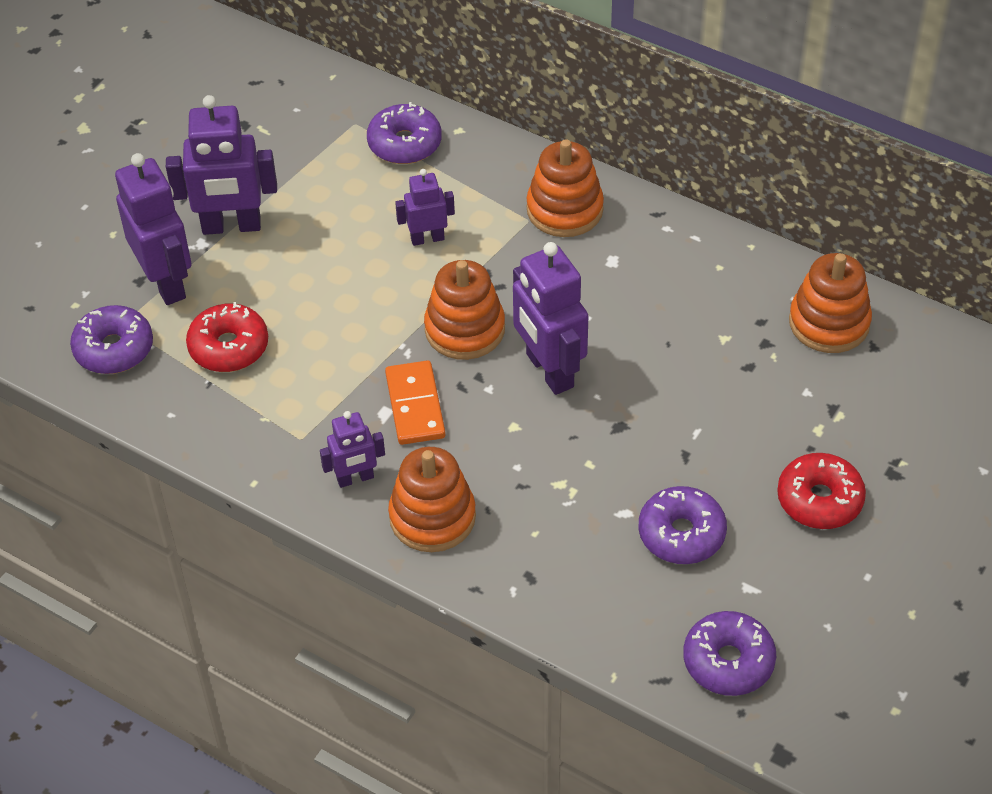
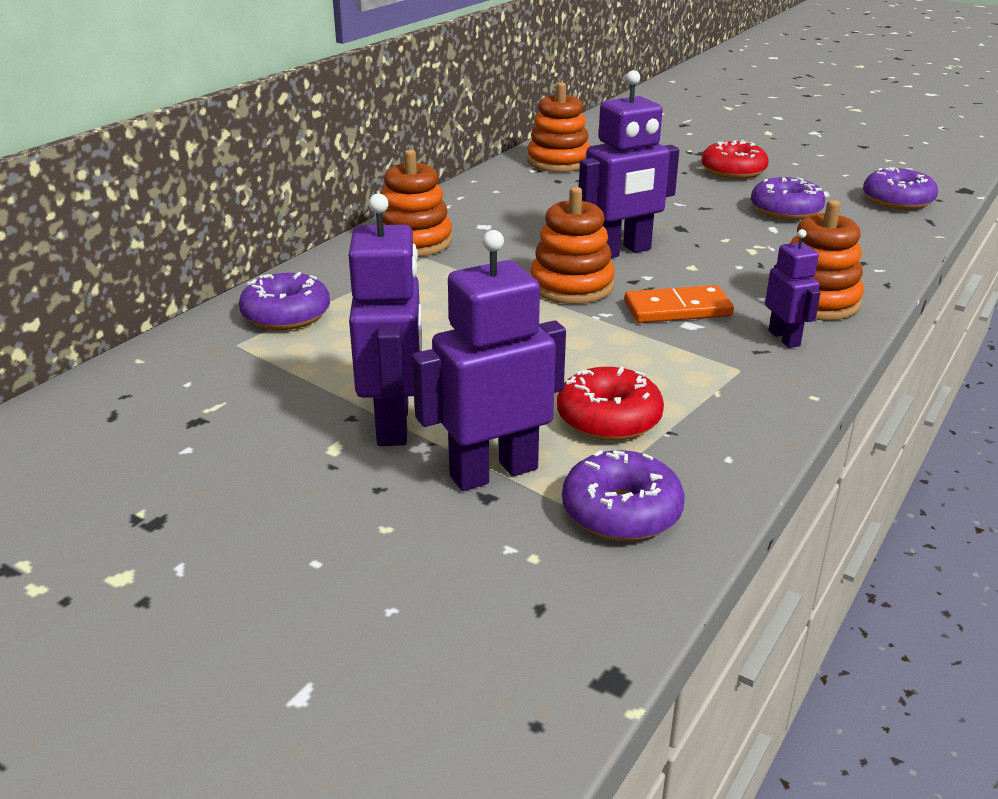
camera: 90 degrees left, 20 degrees down
(427, 238) = (441, 303): purple robot -> none

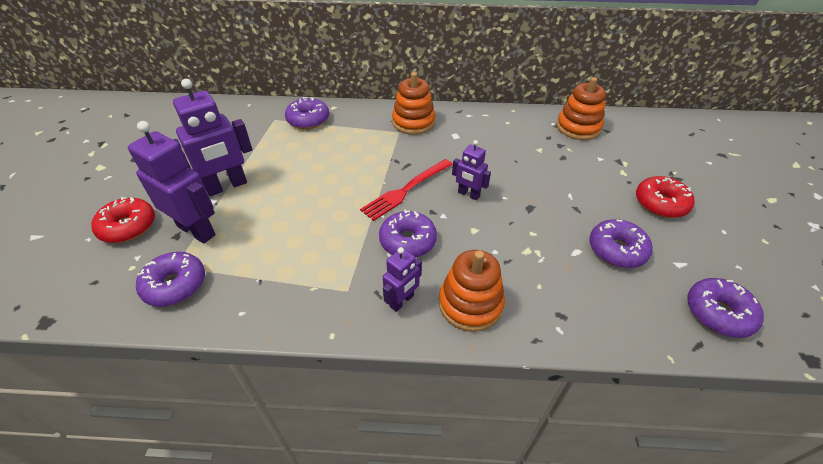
camera: 60 degrees right, 15 degrees up
(571, 286) = (405, 191): orange stacking toy -> red fork
(608, 419) = (262, 253): red donut -> red donut (128, 227)
(621, 251) = (468, 194): purple robot -> purple robot, size x0.56
(677, 309) = (407, 241): orange domino -> purple donut

